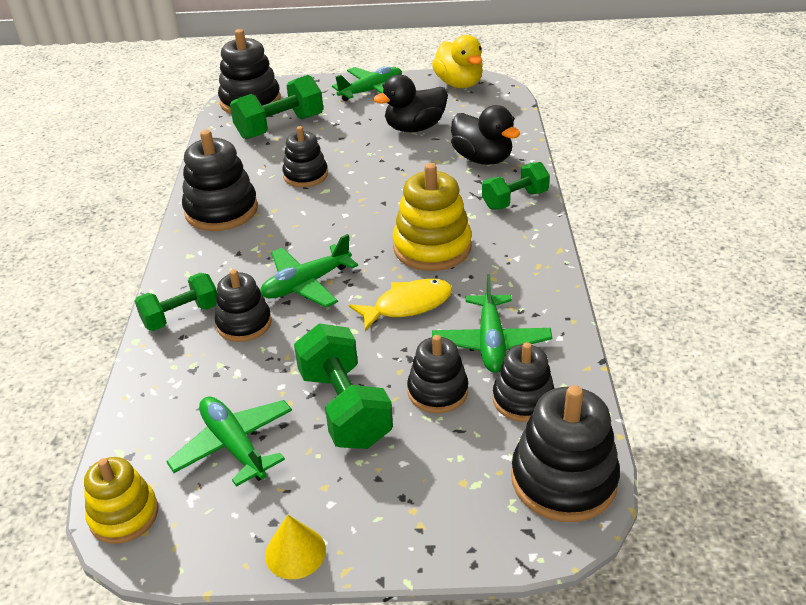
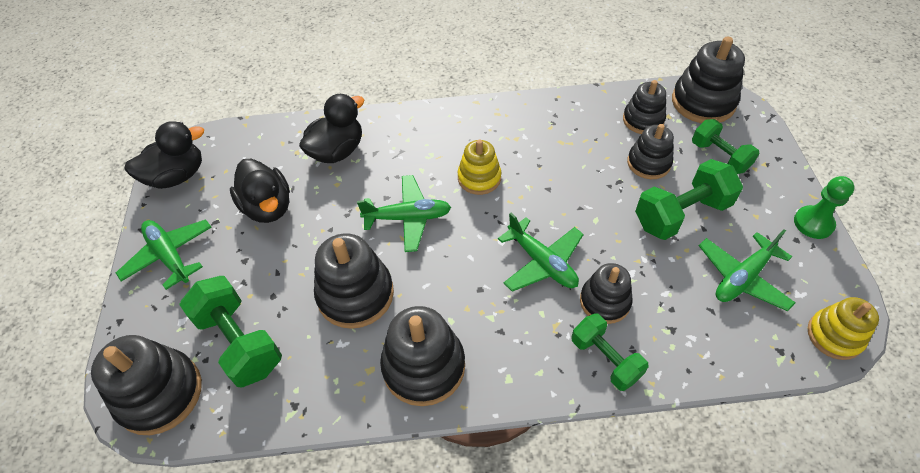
camera: 95 degrees left, 15 degrees up
(295, 552) = (813, 223): yellow cone -> green pawn
(305, 175) = (355, 294): black stacking toy -> black stacking toy, size x1.56
(408, 305) = (558, 188): yellow fish -> none
(432, 247) = (479, 178): yellow stacking toy -> yellow stacking toy, size x0.64
(459, 84) = (177, 176): yellow duck -> black duck
(491, 342) = (591, 137): green plane -> green plane (408, 218)
(515, 200) = (407, 128): green dumbbell -> green dumbbell (719, 156)

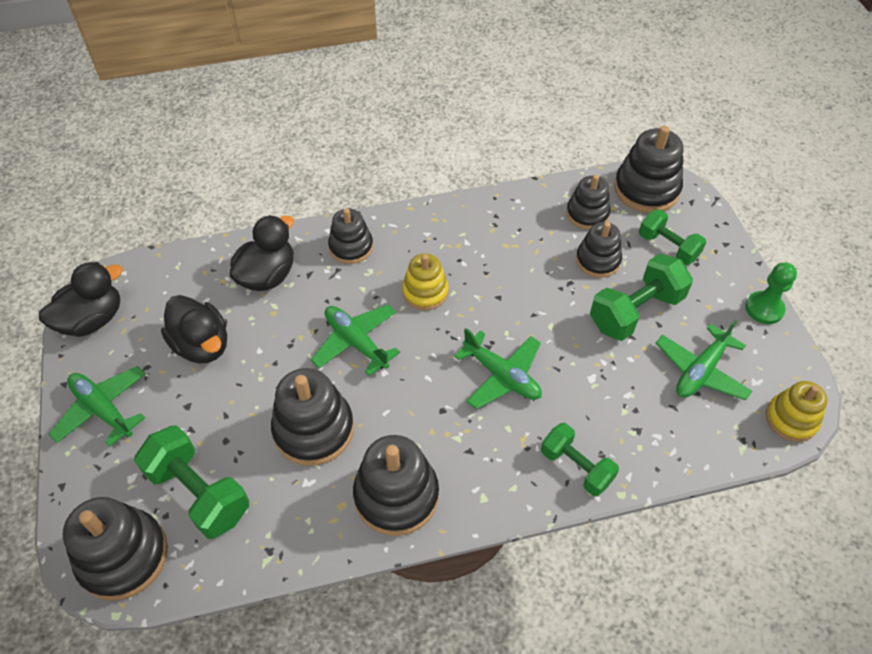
camera: 10 degrees left, 0 degrees up
(408, 218) = (356, 342): green plane -> green plane turned 120 degrees counterclockwise
(604, 301) = (569, 409): black stacking toy -> black stacking toy (351, 247)

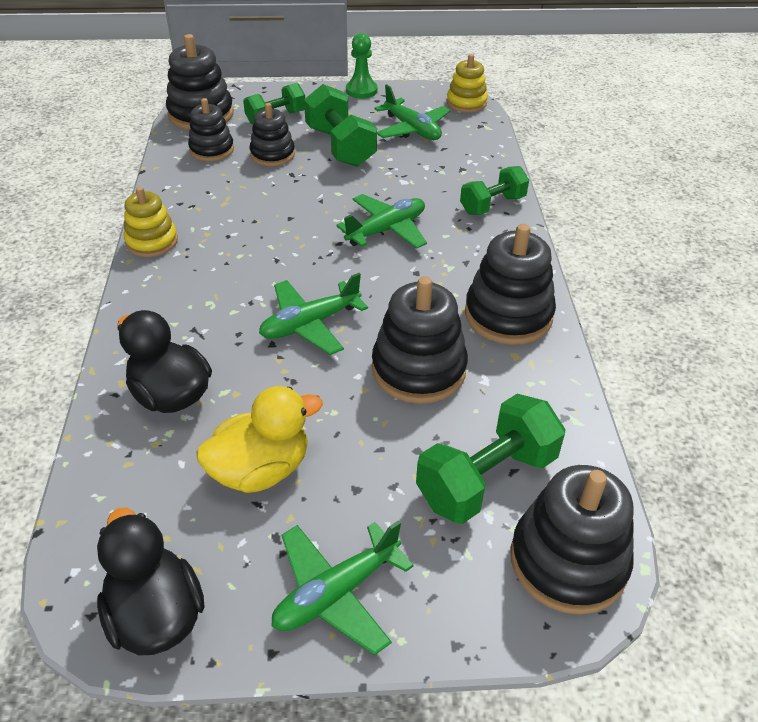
camera: 80 degrees left, 10 degrees down
(202, 345) = (261, 470): black duck -> yellow duck
(351, 247) = (163, 314): black stacking toy -> none
(425, 292) = (261, 265): yellow stacking toy -> yellow stacking toy (152, 241)

